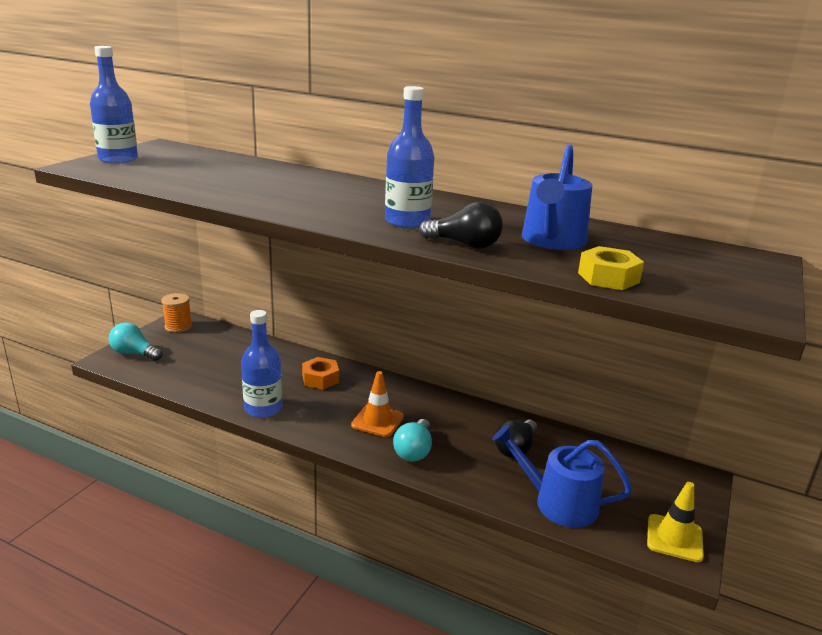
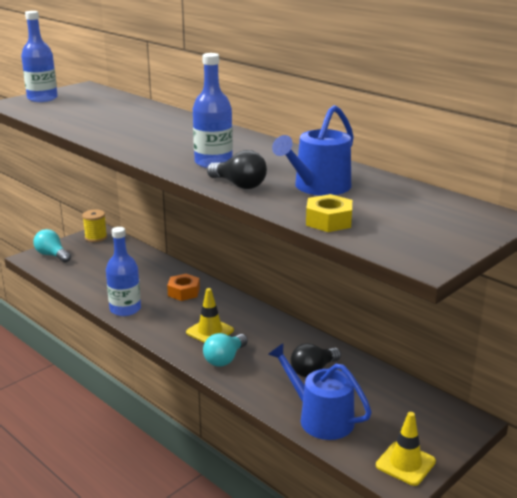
camera: 20 degrees right, 0 degrees up
(178, 326) = (96, 237): orange spool -> yellow spool
(377, 421) = (210, 331): orange traffic cone -> yellow traffic cone

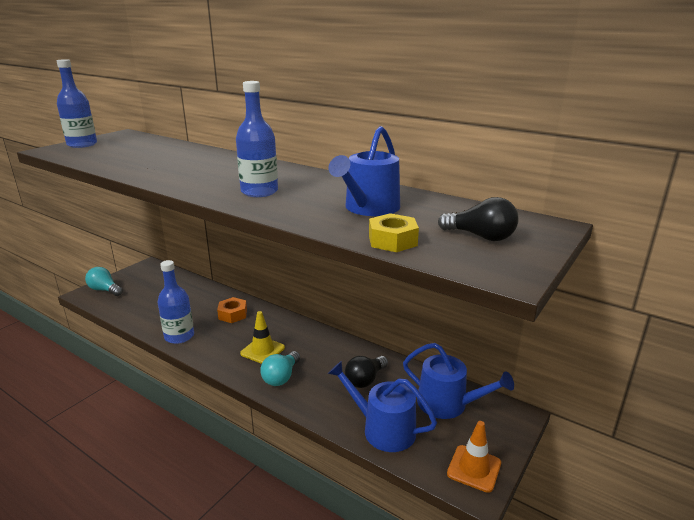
camera: 10 degrees left, 0 degrees up
(96, 237) = (145, 270): yellow spool -> none
(239, 185) = (290, 211): black light bulb -> black light bulb (480, 236)
(396, 403) = (448, 404): none -> blue watering can
(405, 463) = (474, 468): yellow traffic cone -> orange traffic cone

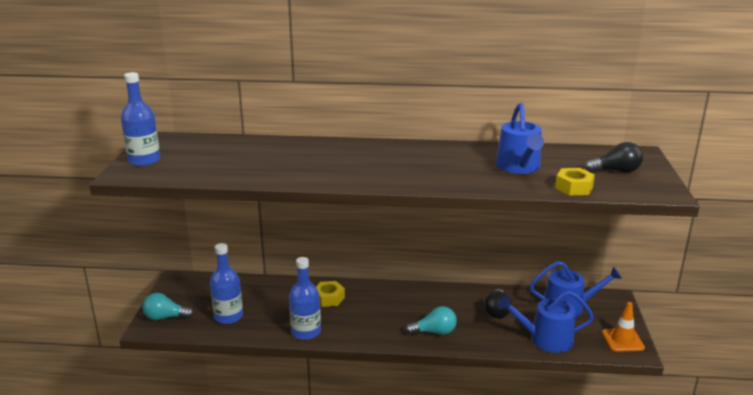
camera: 30 degrees left, 0 degrees up
(233, 314) = (329, 298): orange nut -> yellow nut
(259, 192) = (419, 172): blue bottle -> blue bottle (228, 316)
(262, 350) = (394, 318): yellow traffic cone -> none
(281, 377) = (434, 332): turquoise light bulb -> turquoise light bulb turned 90 degrees counterclockwise

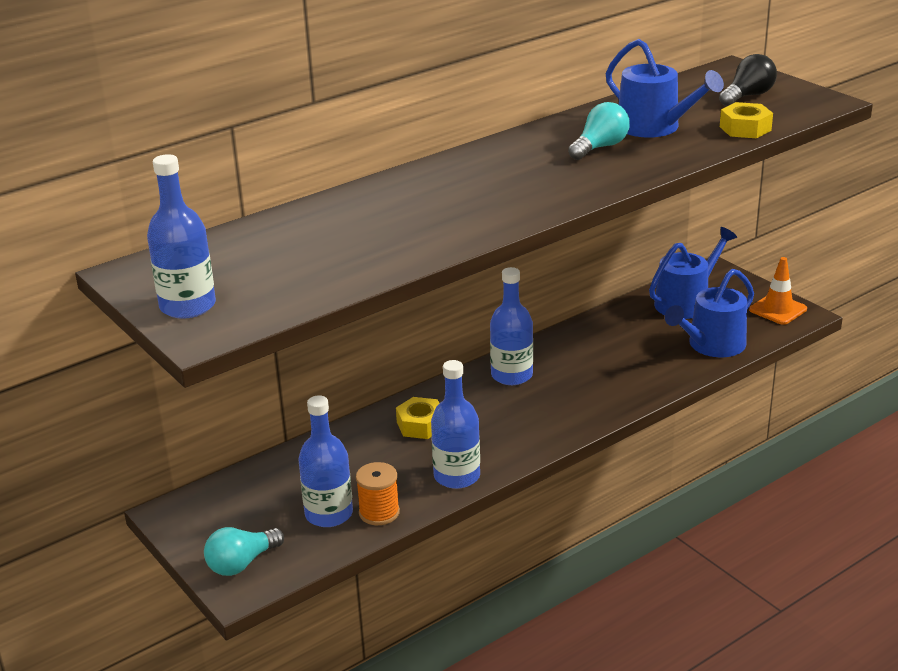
camera: 40 degrees left, 5 degrees up
(248, 328) = (379, 512): none -> orange spool
(409, 297) = (511, 375): none -> blue bottle
(434, 332) = (597, 397): turquoise light bulb -> turquoise light bulb (600, 147)
(497, 311) = (626, 342): black light bulb -> none

